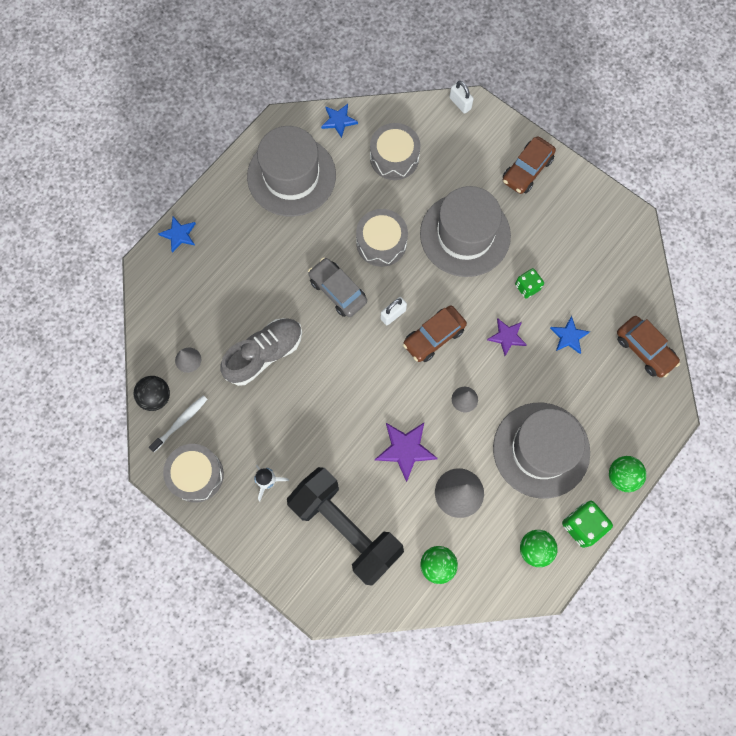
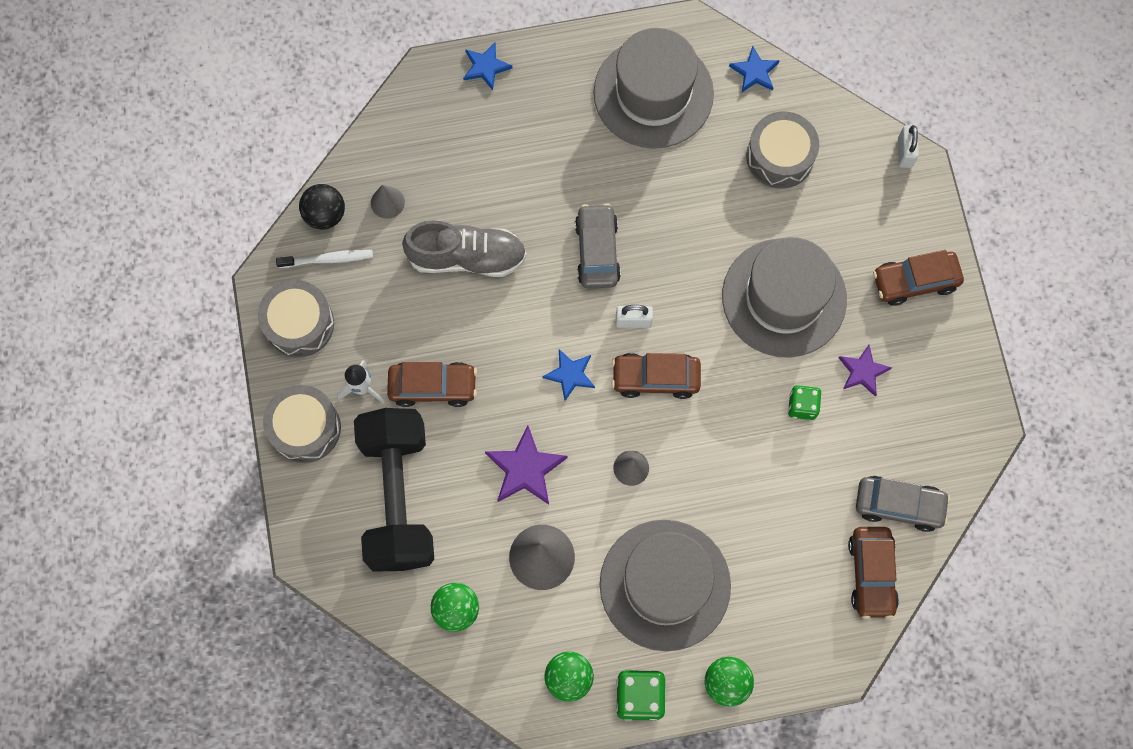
camera: 40 degrees right, 0 degrees up
(310, 446) = (433, 387): none -> brown car
(381, 243) = (686, 237): grey drum -> grey drum (305, 428)
(507, 337) = (733, 440): purple star -> purple star (863, 371)
(569, 336) = (800, 493): blue star -> blue star (570, 374)
(625, 300) = (899, 505): none -> grey car

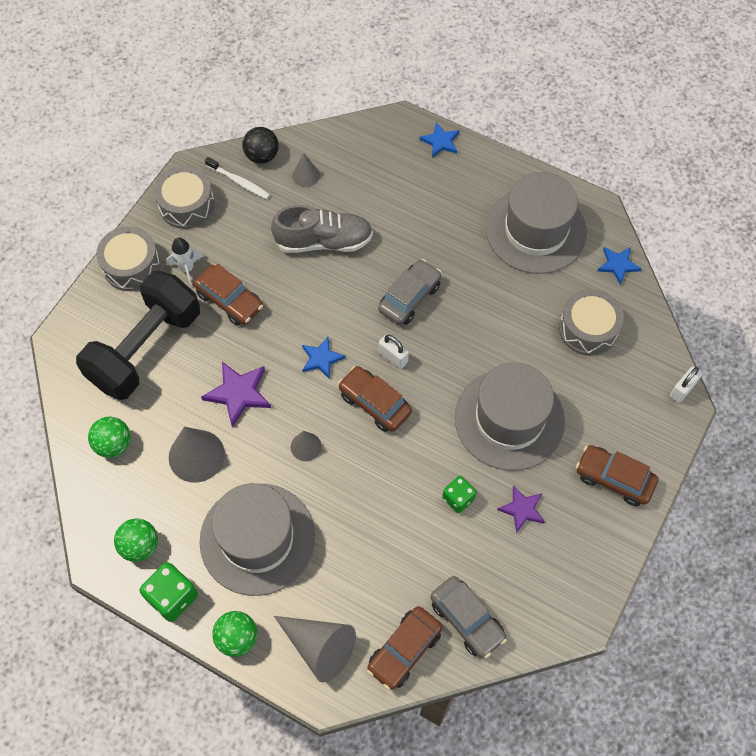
camera: 40 degrees right, 10 degrees down
(467, 257) = (323, 241): grey shoe -> grey shoe turned 45 degrees counterclockwise
(801, 631) = (319, 647): none -> grey cone

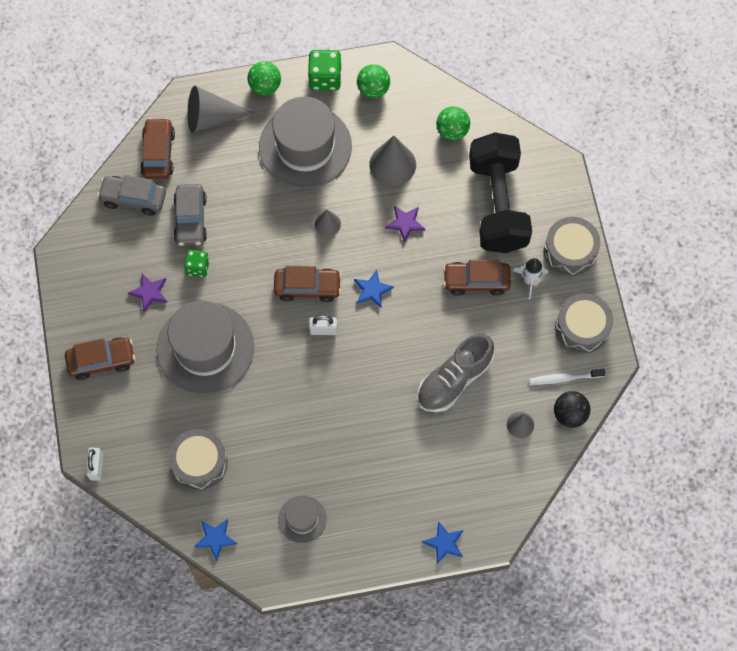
camera: 140 degrees right, 5 degrees up
(238, 393) = (405, 223): purple star -> purple star, size x0.66
(409, 298) = (351, 384): grey car -> grey car (190, 219)
(536, 230) = (302, 519): grey hat -> grey hat, size x0.48

